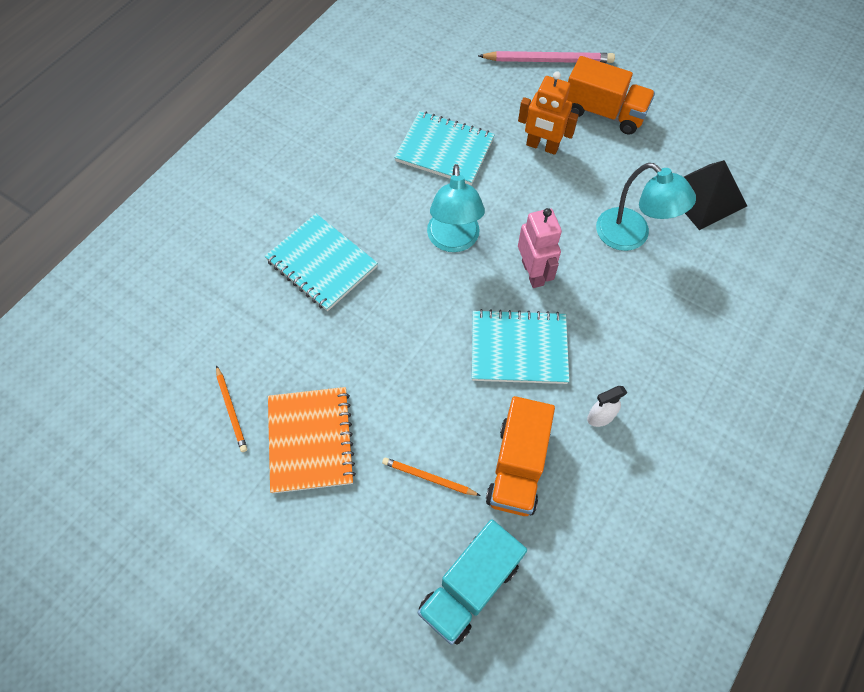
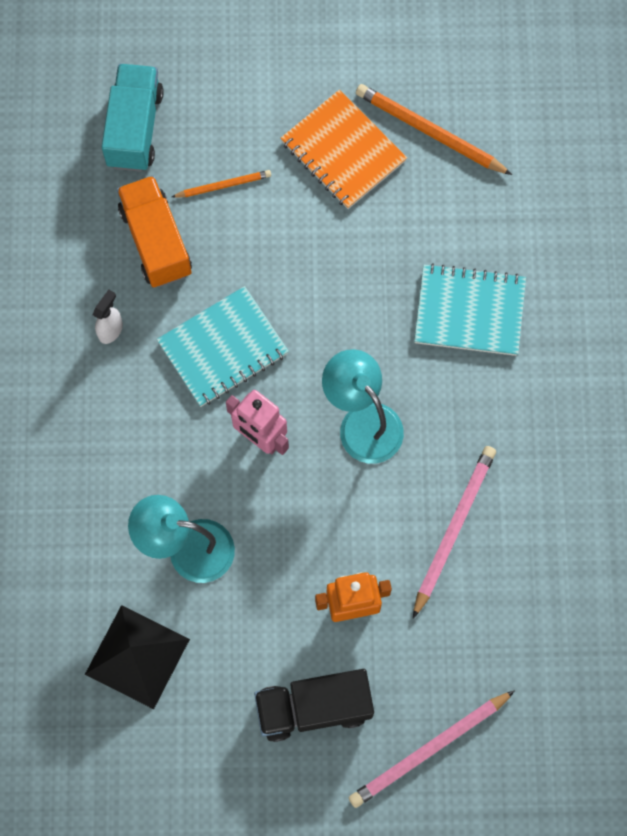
camera: 145 degrees right, 10 degrees up
(231, 410) = (429, 132): orange pencil -> orange pencil, size x1.76
(445, 150) = (453, 529): turquoise notebook -> pink pencil
(604, 112) = (313, 707): orange truck -> black truck

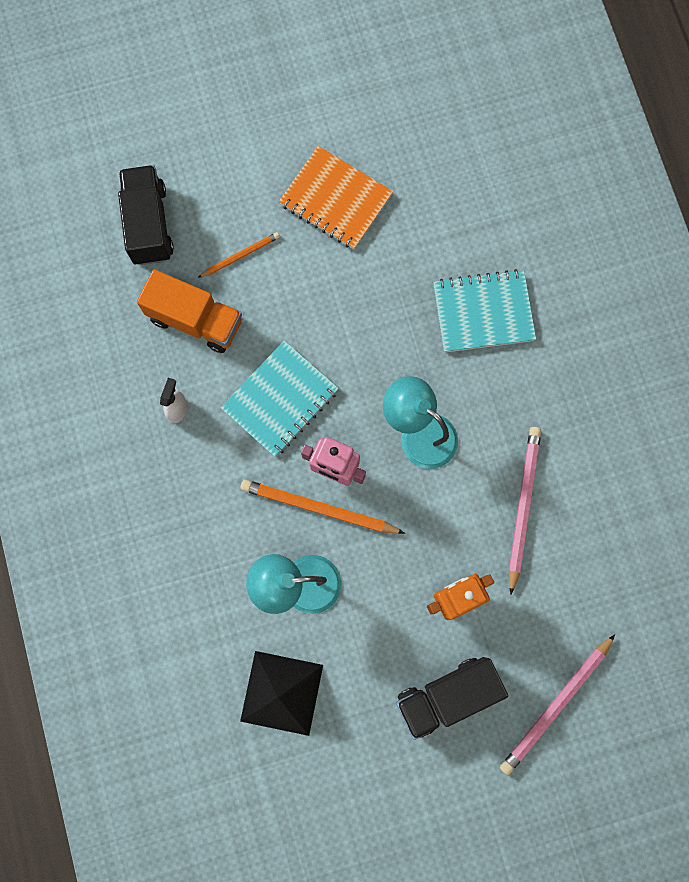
camera: 15 degrees left, 5 degrees up
(135, 128) = (149, 224): turquoise truck -> black truck
(156, 241) = (195, 320): orange truck -> orange truck turned 150 degrees clockwise
(429, 132) = (405, 164): orange pencil -> orange pencil (318, 508)

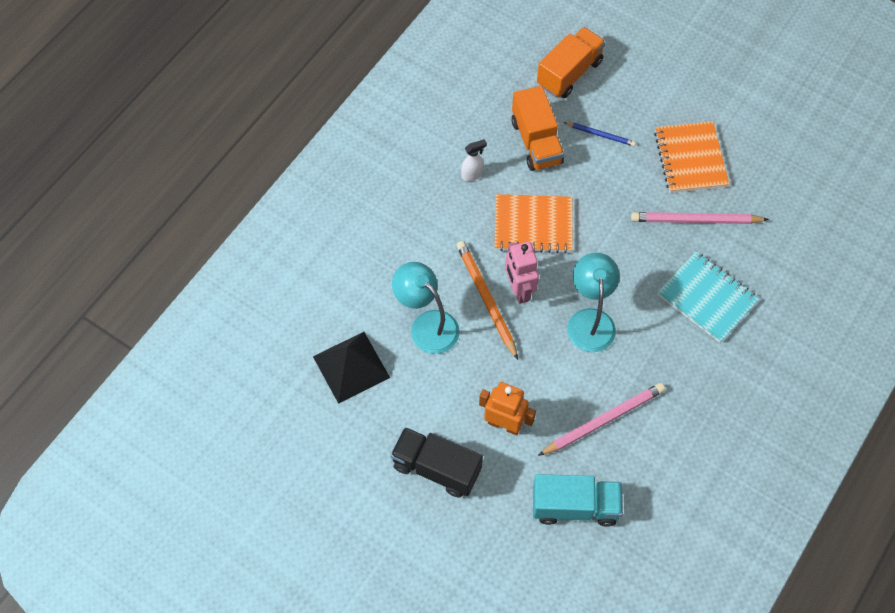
camera: 50 degrees right, 15 degrees down
(149, 224) = (569, 73): black truck -> orange truck
(240, 255) = (600, 135): orange pencil -> blue pencil
(280, 400) = (533, 225): turquoise notebook -> orange notebook
(556, 705) = (491, 543): pink pencil -> pink pencil (695, 220)
(580, 602) = (575, 506): none -> turquoise truck

